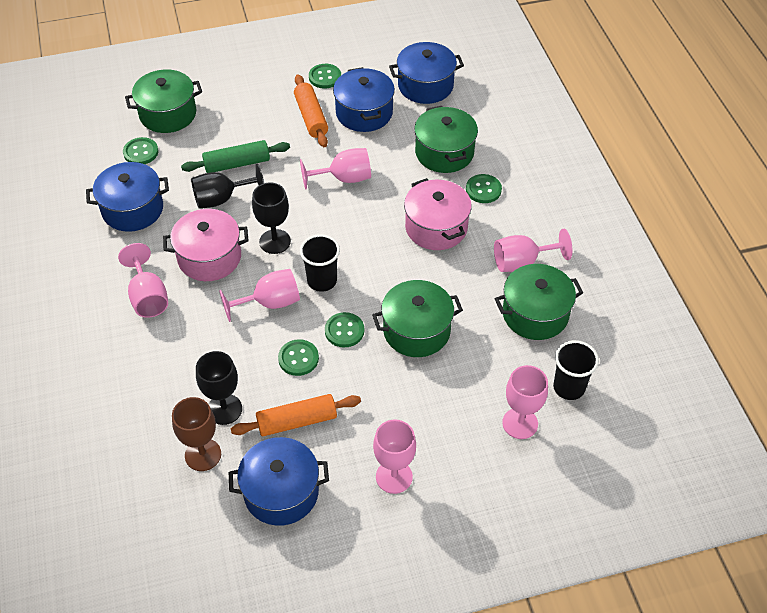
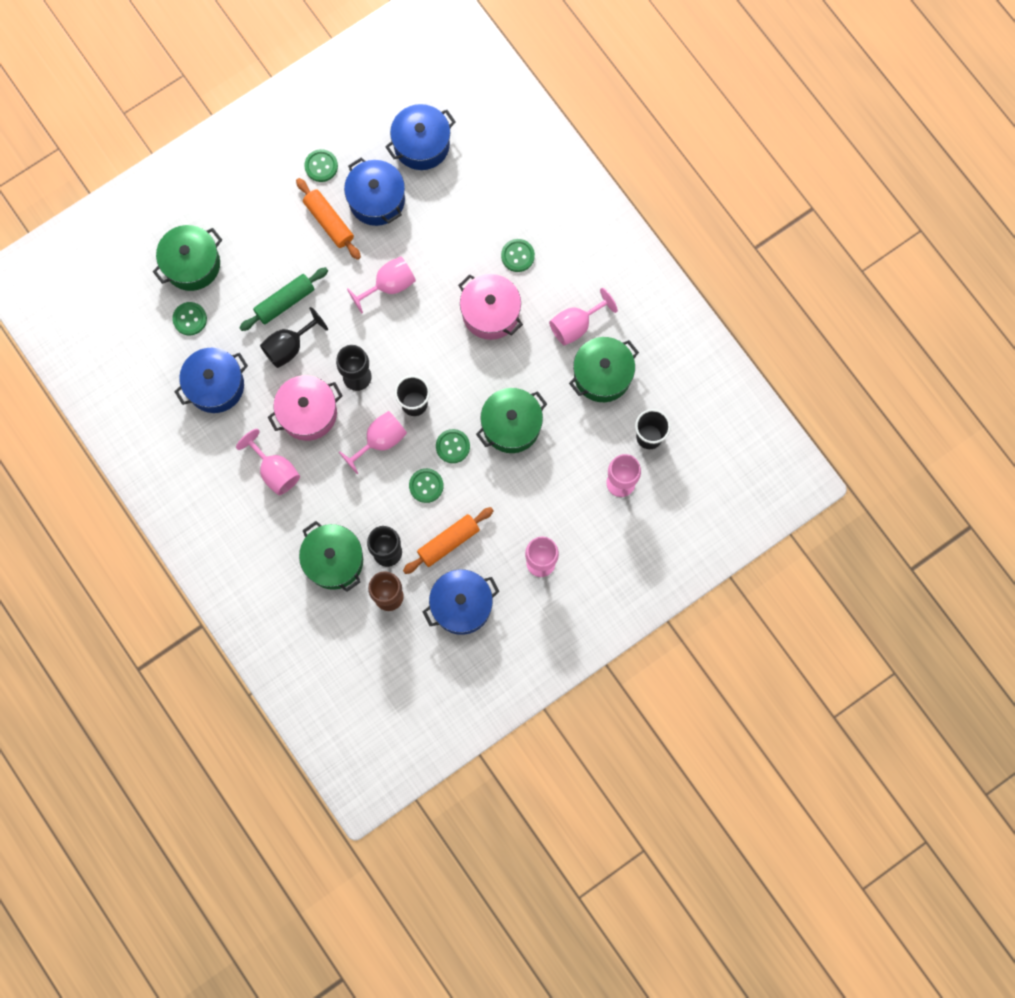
camera: 20 degrees left, 25 degrees up
(444, 153) = (468, 224): green pot -> green pot (334, 560)

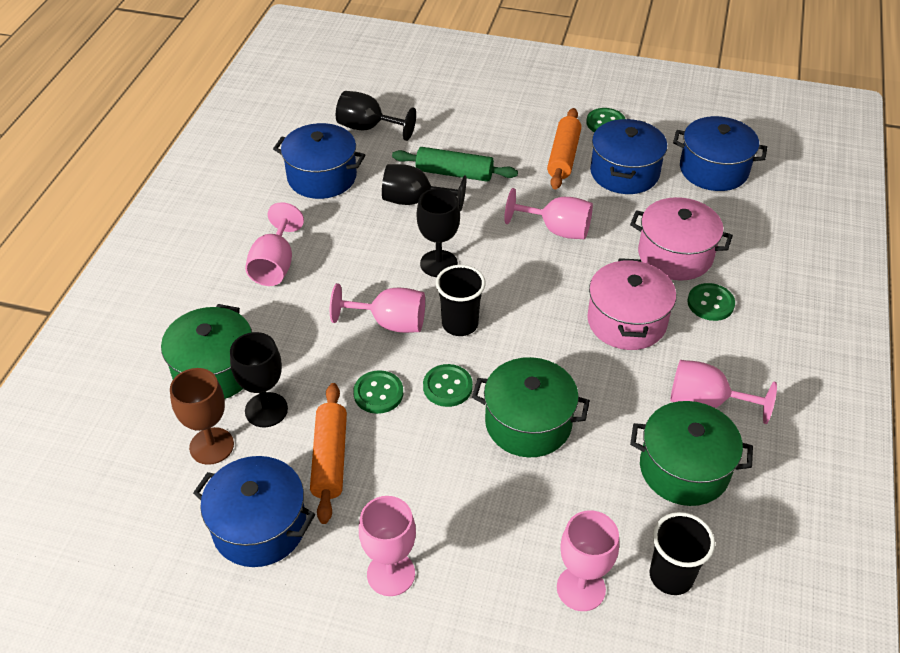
camera: 50 degrees right, 30 degrees down
(190, 319) = (368, 128): green button -> black goblet
(192, 264) = (420, 102): green pot -> none
(308, 413) = (362, 252): pink pot -> pink pot (675, 255)
(448, 542) = (330, 458): orange rolling pin -> orange rolling pin turned 75 degrees clockwise

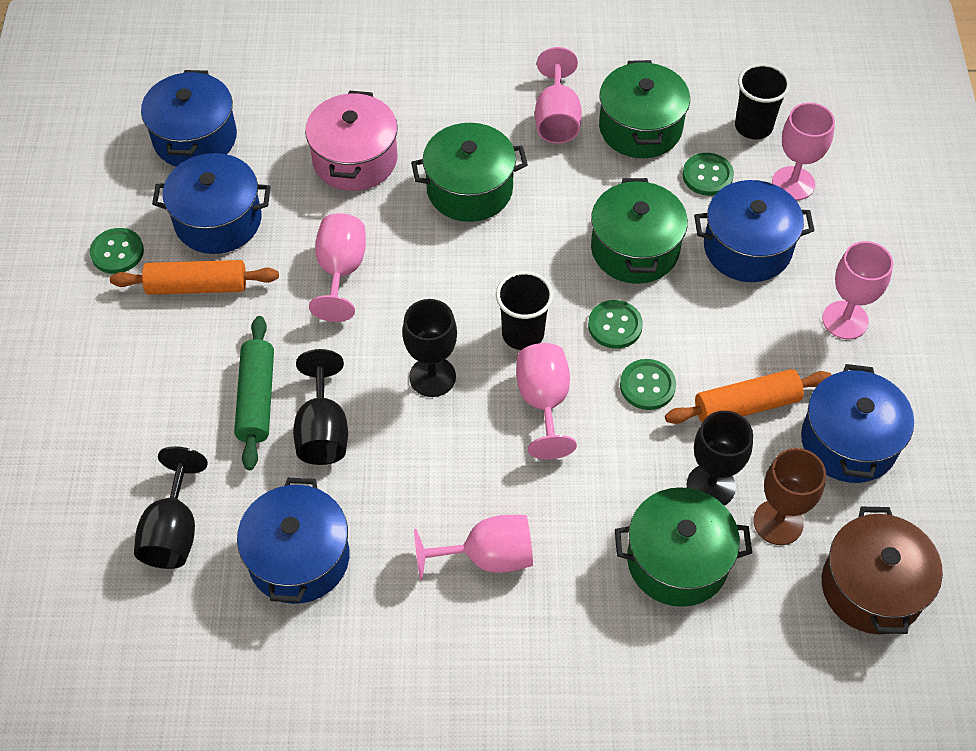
camera: 105 degrees left, 10 degrees up
(121, 493) = (872, 587): none -> brown pot
(505, 516) = (747, 248): none -> blue pot
(626, 321) = (469, 189): pink pot -> green pot
(710, 303) = (421, 125): green button -> green button (707, 176)

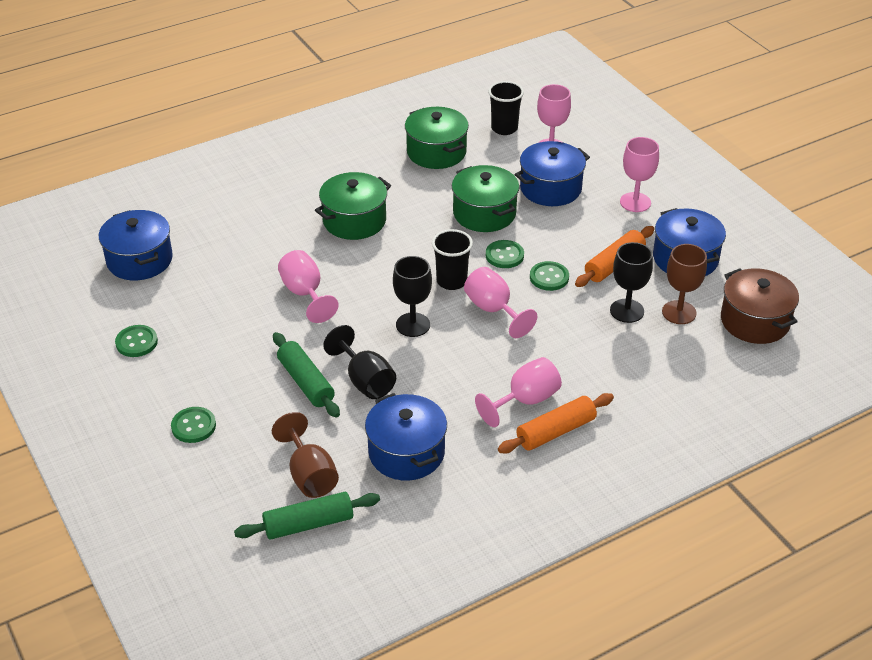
camera: 30 degrees left, 15 degrees down
(128, 598) = (308, 524): none -> green rolling pin
(174, 531) = (309, 475): black goblet -> brown goblet
(197, 286) = (211, 339): orange rolling pin -> orange rolling pin (556, 431)
(218, 220) = (195, 298): blue pot -> none
(355, 159) = (264, 232): pink pot -> none
(557, 118) = (380, 165): pink goblet -> none
(677, 560) = (638, 354): green pot -> none
(707, 176) = (497, 162): green button -> green button (193, 426)

